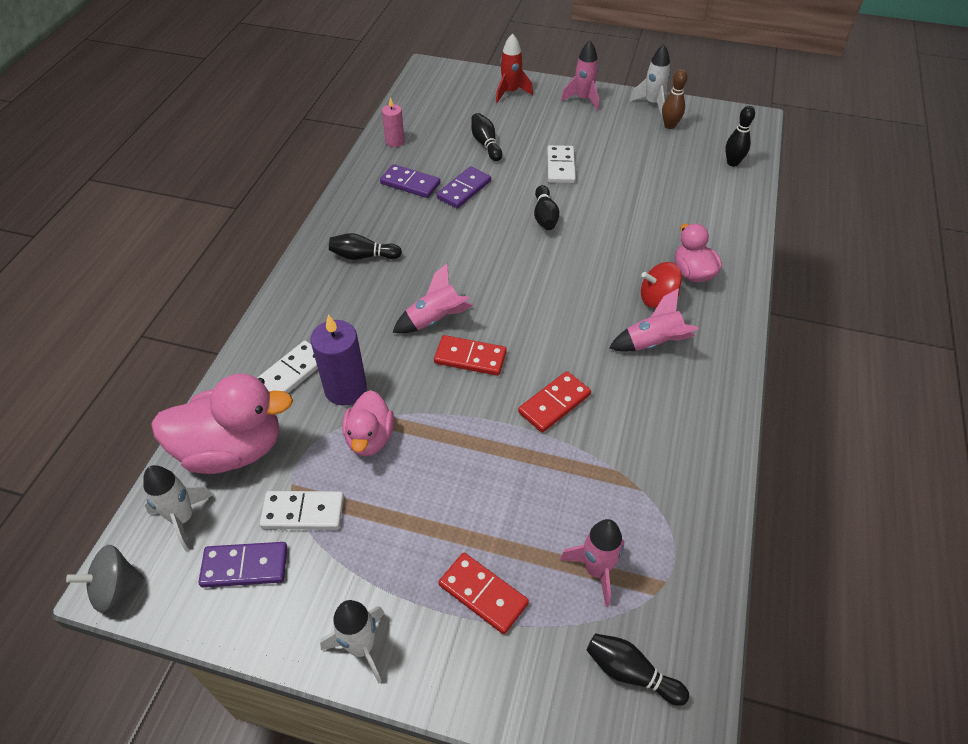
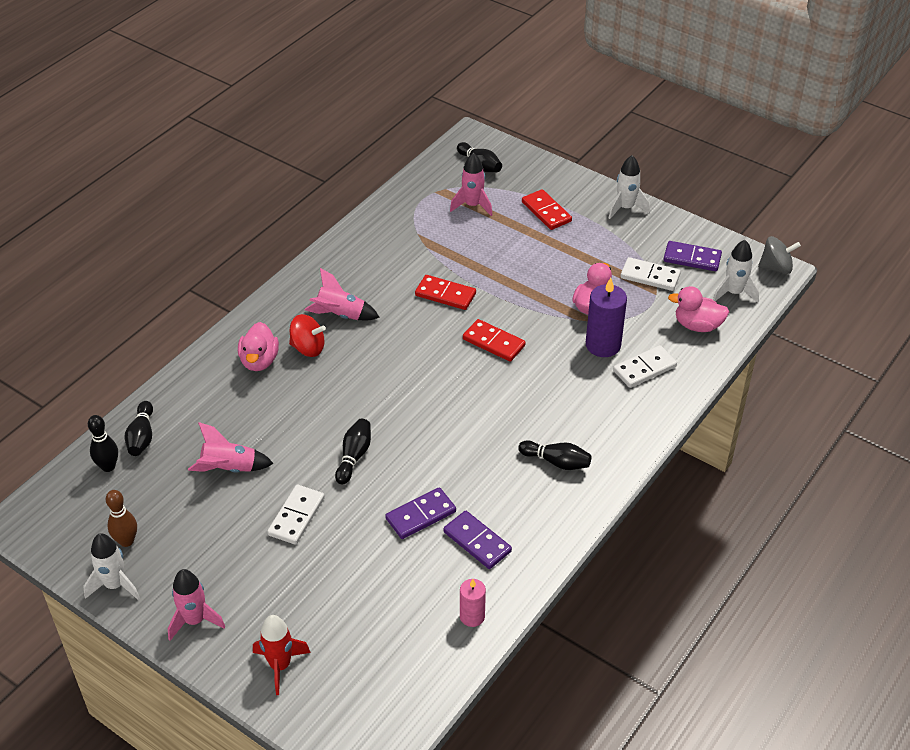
camera: 160 degrees left, 5 degrees down
(232, 449) = (697, 325): pink duck -> pink duck, size x0.59
(435, 320) = (510, 380): pink rocket -> pink rocket (229, 468)
(486, 144) = (362, 577): black bowling pin -> black bowling pin (142, 437)
(554, 403) = (445, 294): red domino -> red domino turned 45 degrees clockwise

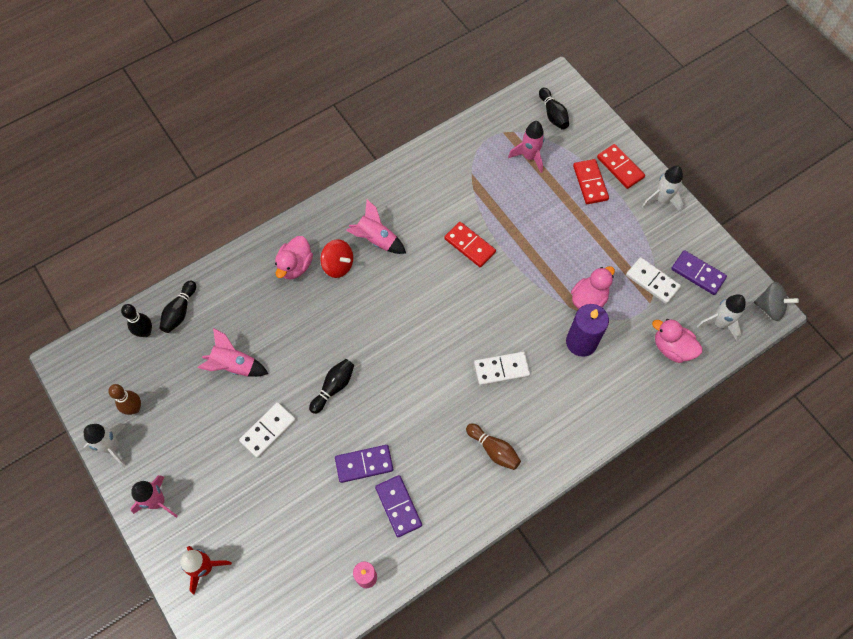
camera: 20 degrees right, 20 degrees up
(493, 342) = (490, 309): red domino -> red domino (620, 168)
(556, 462) = (493, 450): black bowling pin -> brown bowling pin
(644, 369) = (607, 379): white domino -> white domino (501, 369)

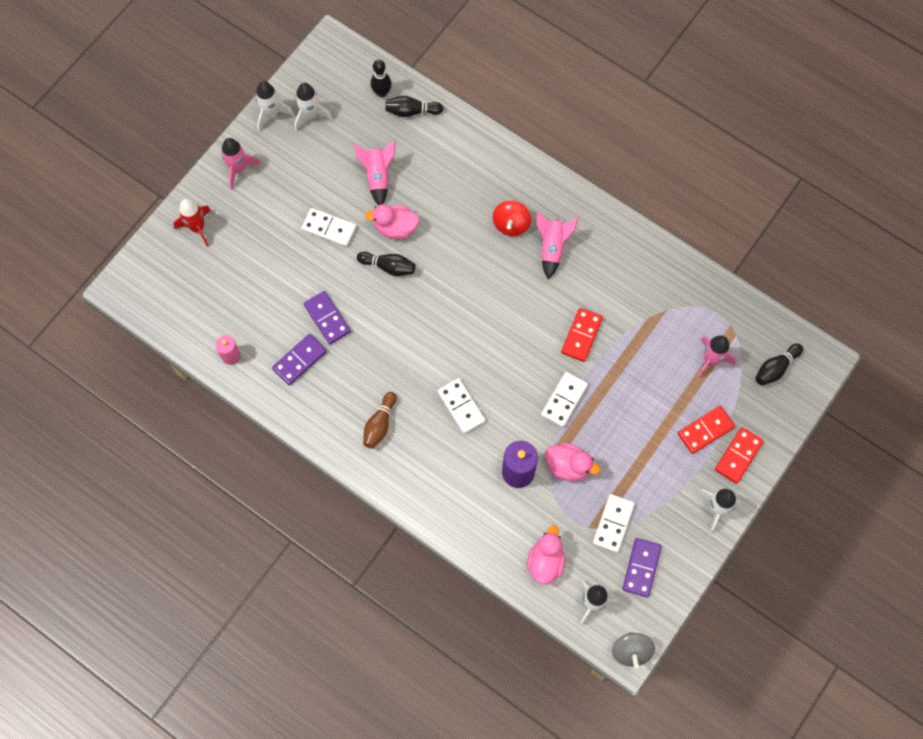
camera: 70 degrees right, 5 degrees up
(134, 408) = (310, 115): brown bowling pin -> white rocket
(295, 266) = (495, 188): pink duck -> pink duck (395, 228)
(526, 281) = (564, 400): none -> white domino

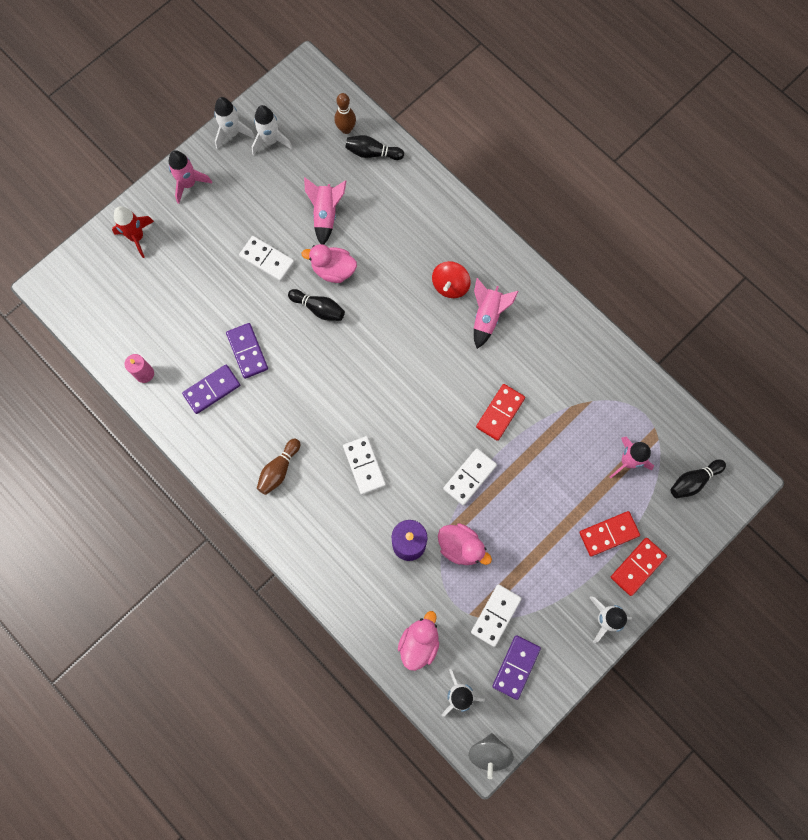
camera: 10 degrees right, 5 degrees up
(382, 92) = (346, 129): black bowling pin -> brown bowling pin

